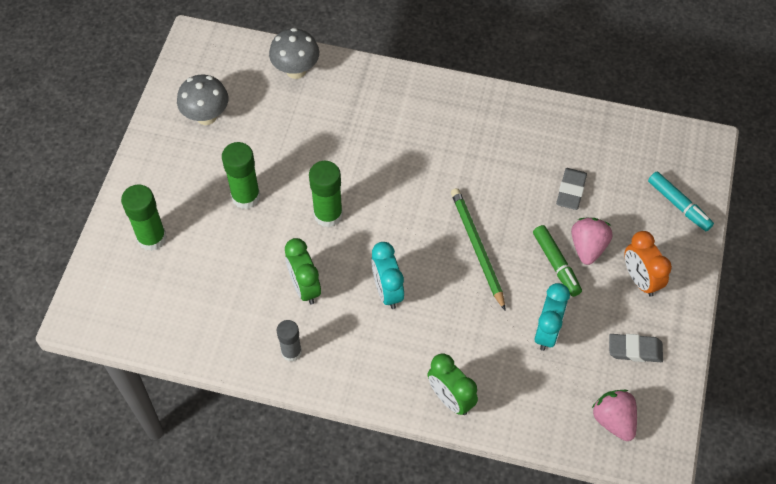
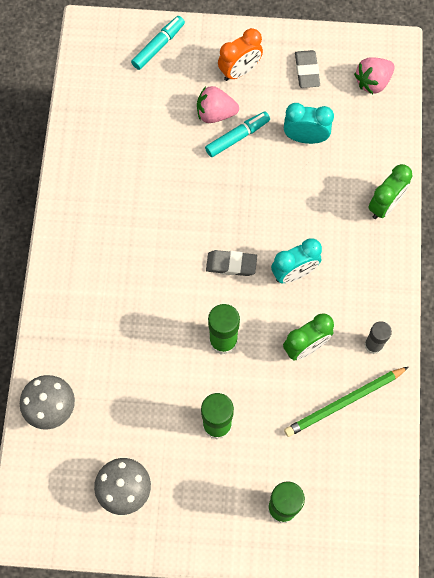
camera: 100 degrees left, 10 degrees up
(477, 248) = (234, 203): green pencil -> green pencil (344, 402)
(556, 264) = (237, 137): green marker -> turquoise marker
(571, 191) = (158, 132): grey eraser -> grey eraser (231, 264)

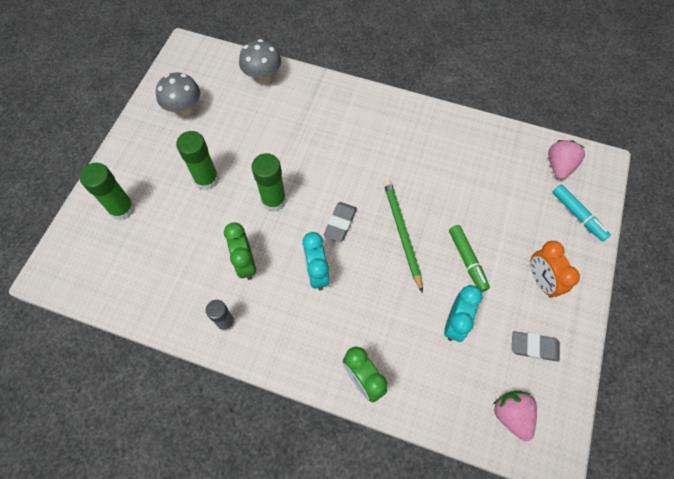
camera: 105 degrees right, 5 degrees down
(215, 113) = (496, 247): pink strawberry -> pink strawberry (559, 166)
(237, 137) = (467, 260): turquoise marker -> green marker
(344, 402) = (184, 281): green pencil -> green pencil (402, 233)

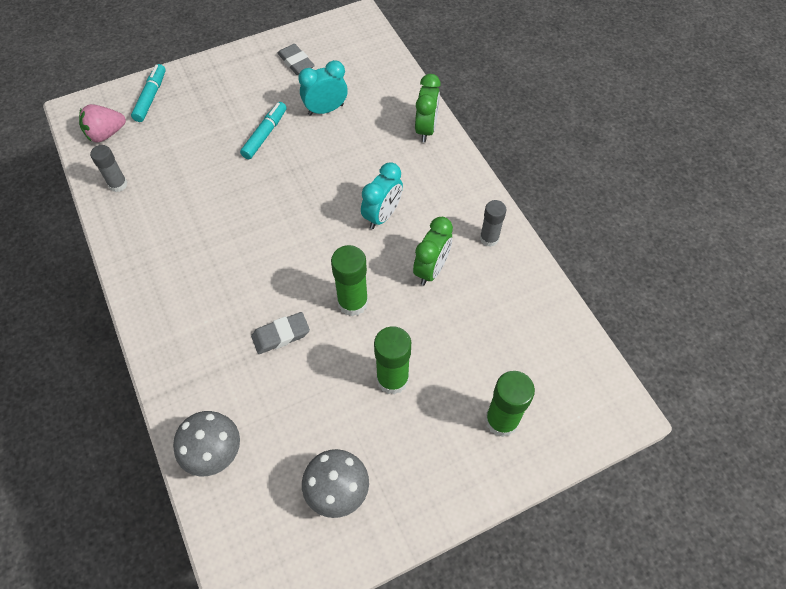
camera: 135 degrees left, 5 degrees down
(340, 223) = (321, 235): grey eraser -> grey eraser (281, 335)
(402, 233) = (284, 189): green pencil -> none
(467, 260) = (265, 134): green marker -> turquoise marker
(500, 145) = (118, 184): none -> grey glue stick
(511, 415) = (356, 47): pink strawberry -> none
(541, 281) = (237, 86): orange clock -> none

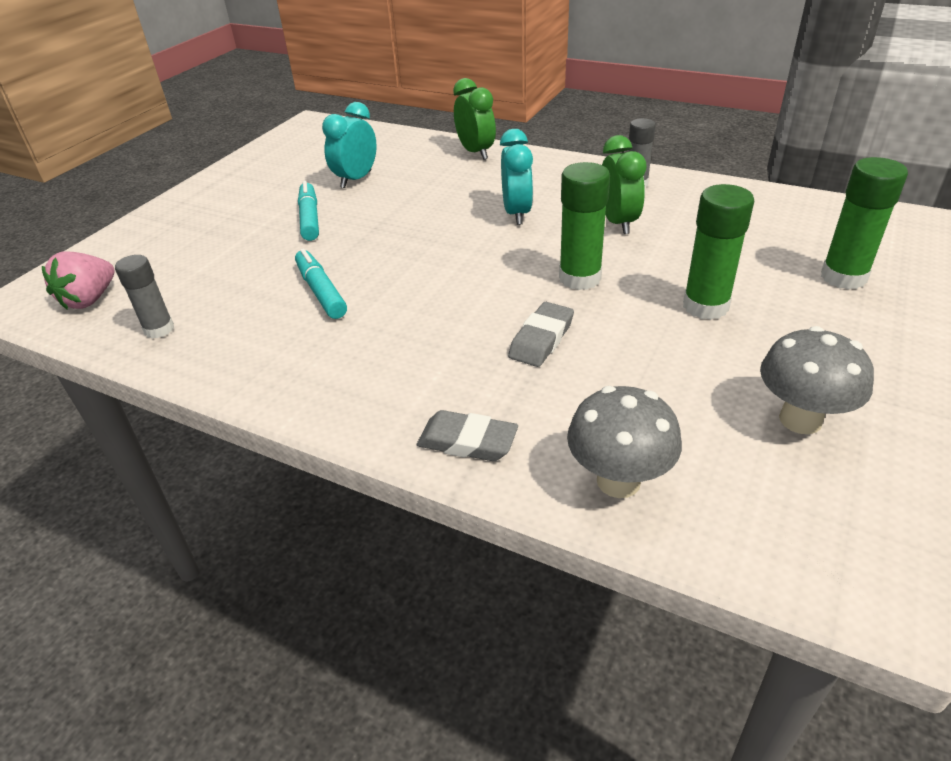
camera: 35 degrees left, 20 degrees down
(151, 97) = (123, 250): turquoise marker -> turquoise marker (321, 291)
(296, 62) = (280, 166): grey eraser -> grey eraser (467, 441)

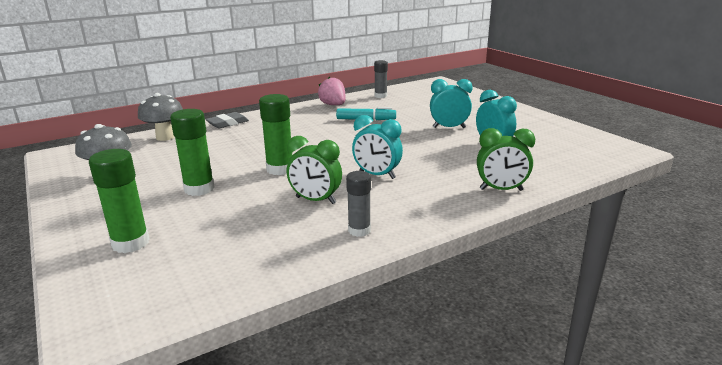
camera: 120 degrees right, 15 degrees down
(90, 299) = (422, 89): pink strawberry -> pink strawberry (333, 105)
(310, 218) = (449, 127): turquoise marker -> turquoise clock
(541, 339) = (253, 147): grey eraser -> none

